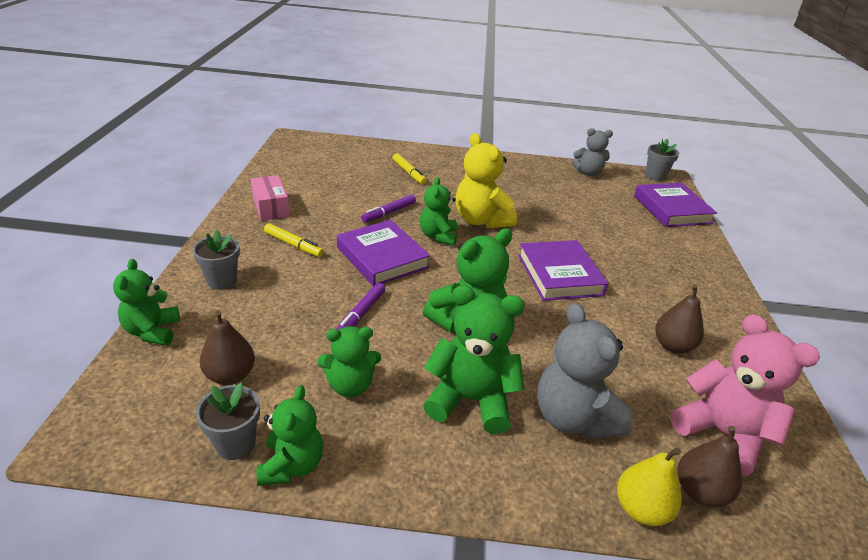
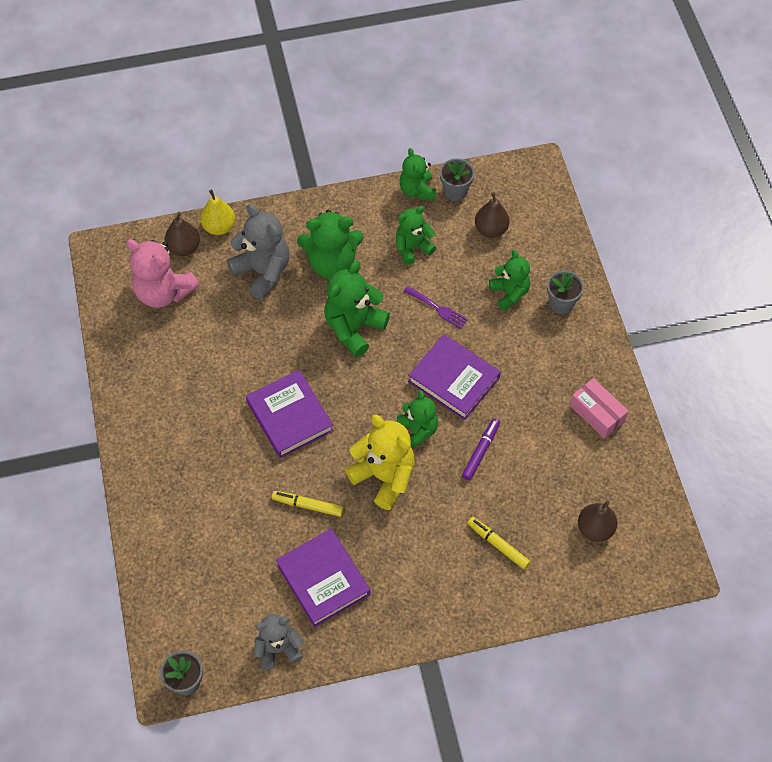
camera: 165 degrees right, 25 degrees up
(152, 331) = (567, 243): green teddy bear -> green teddy bear (509, 293)
(293, 245) = (538, 367): yellow marker -> yellow marker (308, 505)
(361, 314) = (437, 308): purple marker -> purple fork
(672, 209) = (171, 594): purple book -> purple book (323, 579)
(672, 346) = (190, 362): brown pear -> brown pear (595, 529)

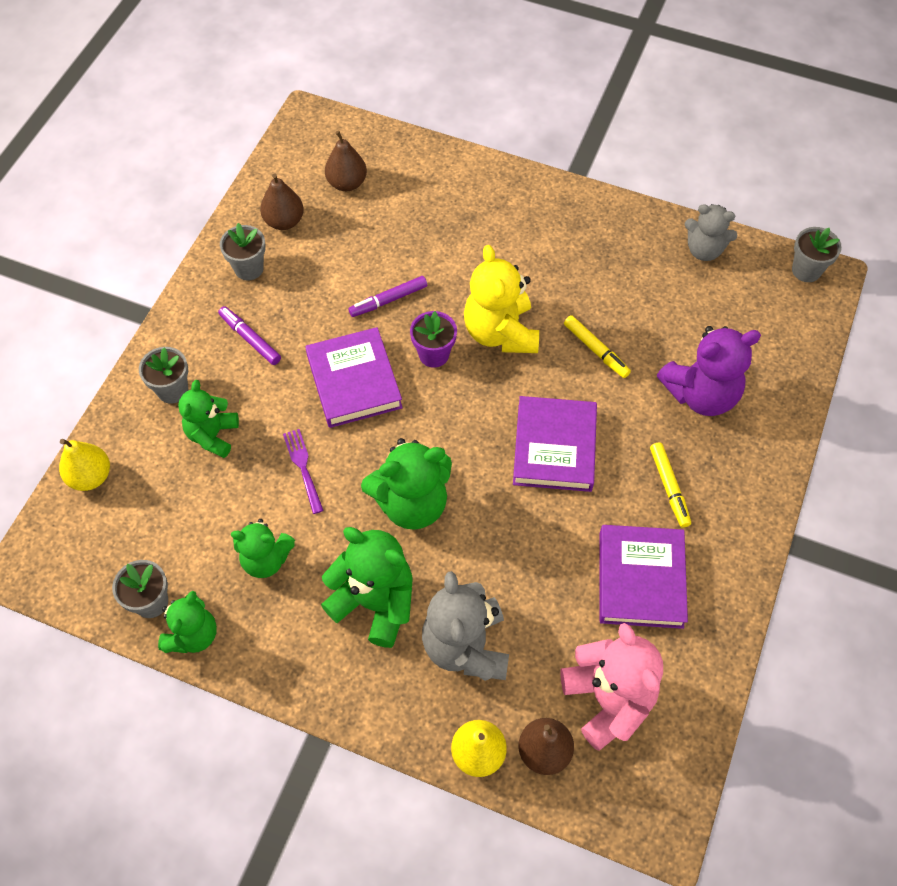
camera: 145 degrees left, 0 degrees up
(212, 517) = (701, 394): none -> purple teddy bear
(323, 579) = (625, 280): purple book -> purple book (640, 579)
(417, 431) = (434, 354): green teddy bear -> purple flower pot
(491, 229) = (159, 523): brown pear -> brown pear (284, 221)
(498, 545) = (442, 218): yellow marker -> yellow marker (669, 487)
(546, 365) = (250, 339): none -> purple marker
(555, 229) = (90, 476): none -> yellow pear
(597, 413) = (249, 268): pink box -> grey flower pot

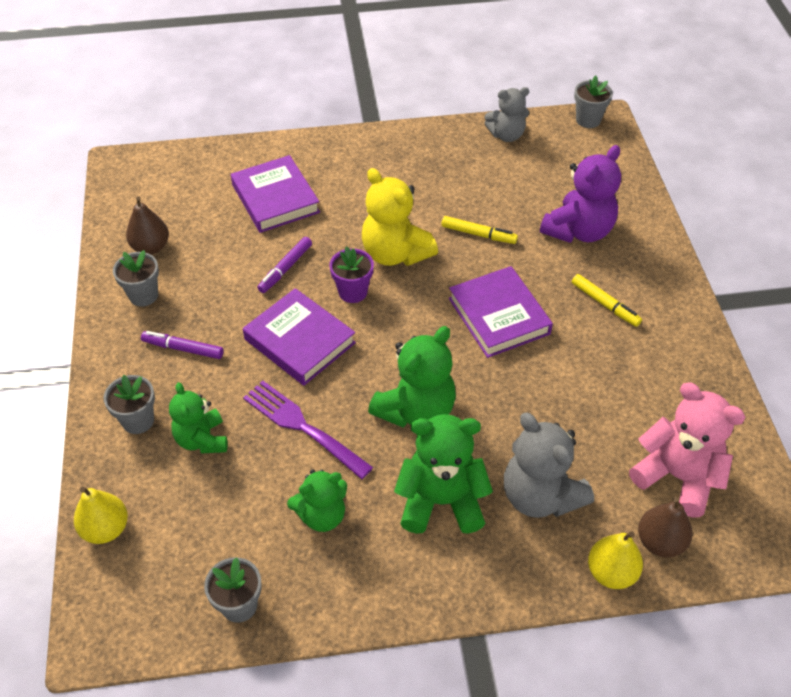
camera: 30 degrees left, 10 degrees down
(193, 635) = (299, 612): green teddy bear -> none
(303, 467) = (303, 427): purple fork -> purple fork, size x1.63
(347, 183) = (187, 198): brown pear -> none
(640, 579) = (634, 378): purple book -> purple book (275, 198)

